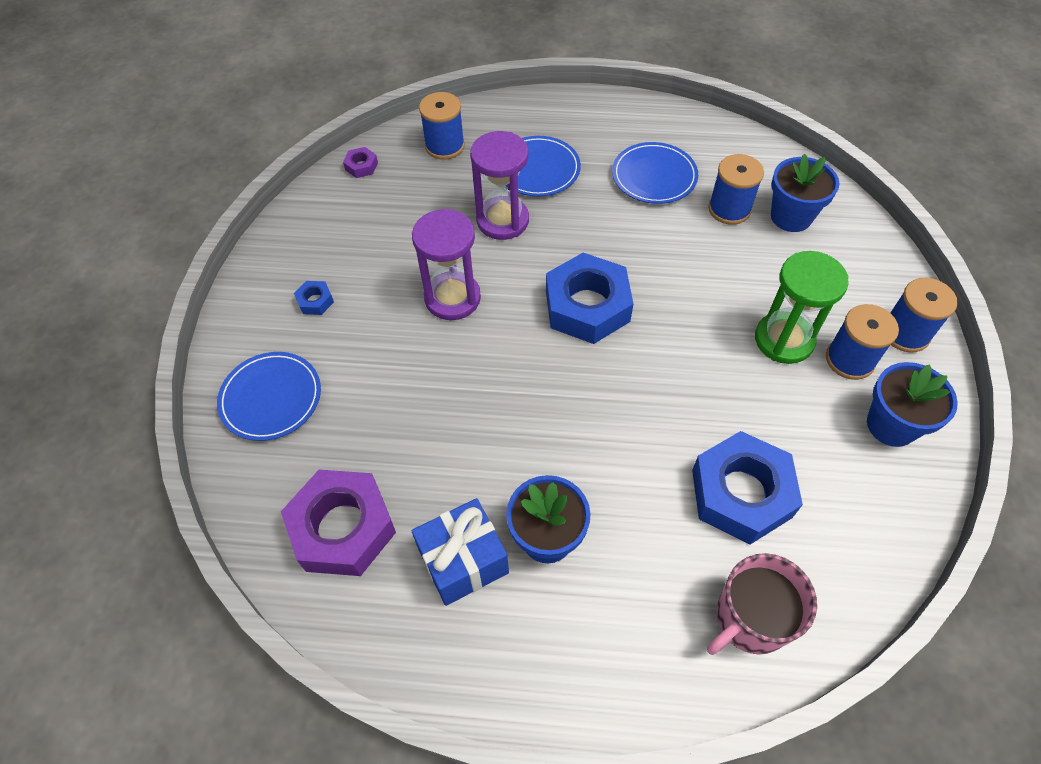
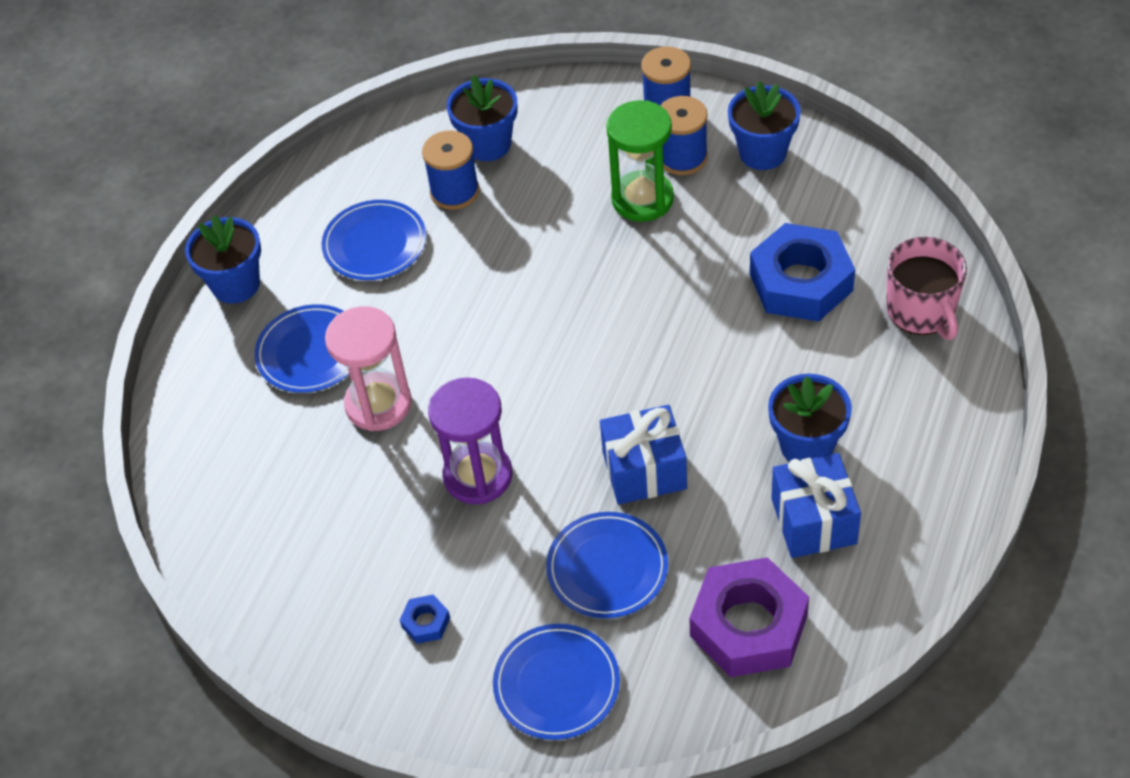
camera: 70 degrees left, 5 degrees down
(361, 166) = (211, 544): purple nut -> none
(383, 407) = (607, 568): none -> blue plate
(445, 146) = (220, 443): blue spool -> none
(486, 411) = (644, 470): none -> blue gift
(502, 220) = (378, 404): purple hourglass -> pink hourglass
(584, 113) = (236, 284): none -> blue flower pot
(587, 306) = (539, 350): blue nut -> none

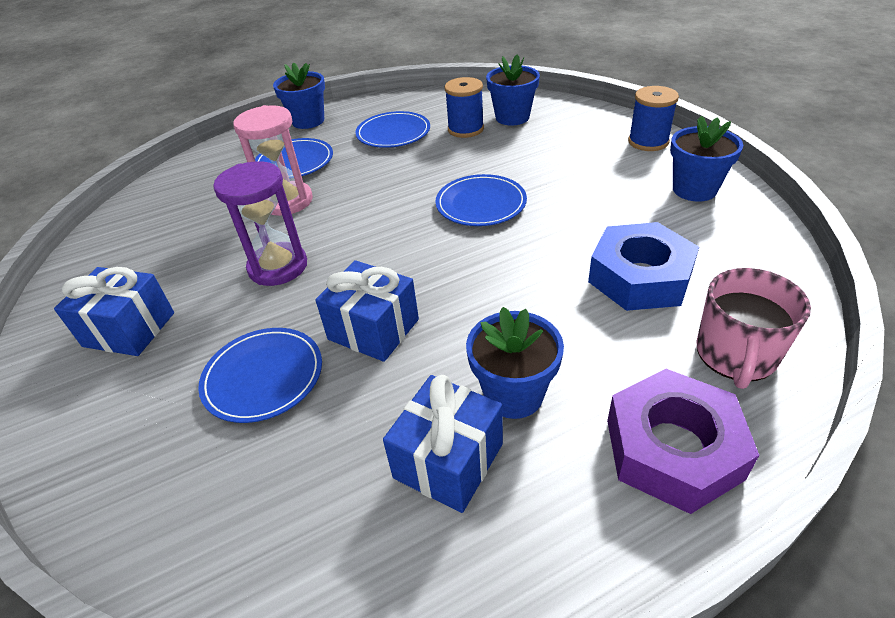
camera: 40 degrees right, 10 degrees down
(426, 622) = (129, 329): blue nut -> blue gift
(556, 684) = (121, 433): blue plate -> blue plate (481, 204)
(642, 199) = (574, 178): green hourglass -> none
(682, 157) = (629, 169): blue spool -> none
(748, 625) = (289, 508): purple nut -> purple nut (673, 449)

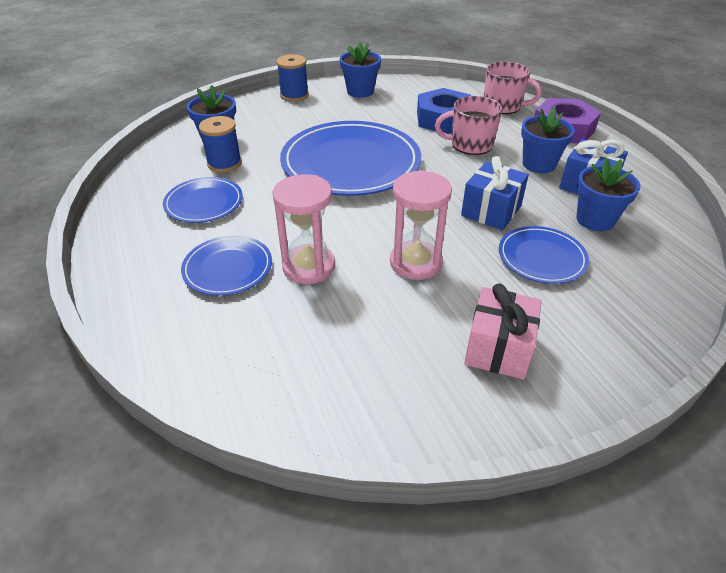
camera: 90 degrees left, 0 degrees up
(129, 329) = (498, 349): blue gift -> pink gift
(278, 267) = (415, 262): purple hourglass -> pink hourglass
(308, 121) = (127, 265): blue flower pot -> blue flower pot (595, 220)
(481, 204) = (351, 163): blue plate -> blue plate, size x1.97
(561, 309) = (470, 144): none -> pink mug

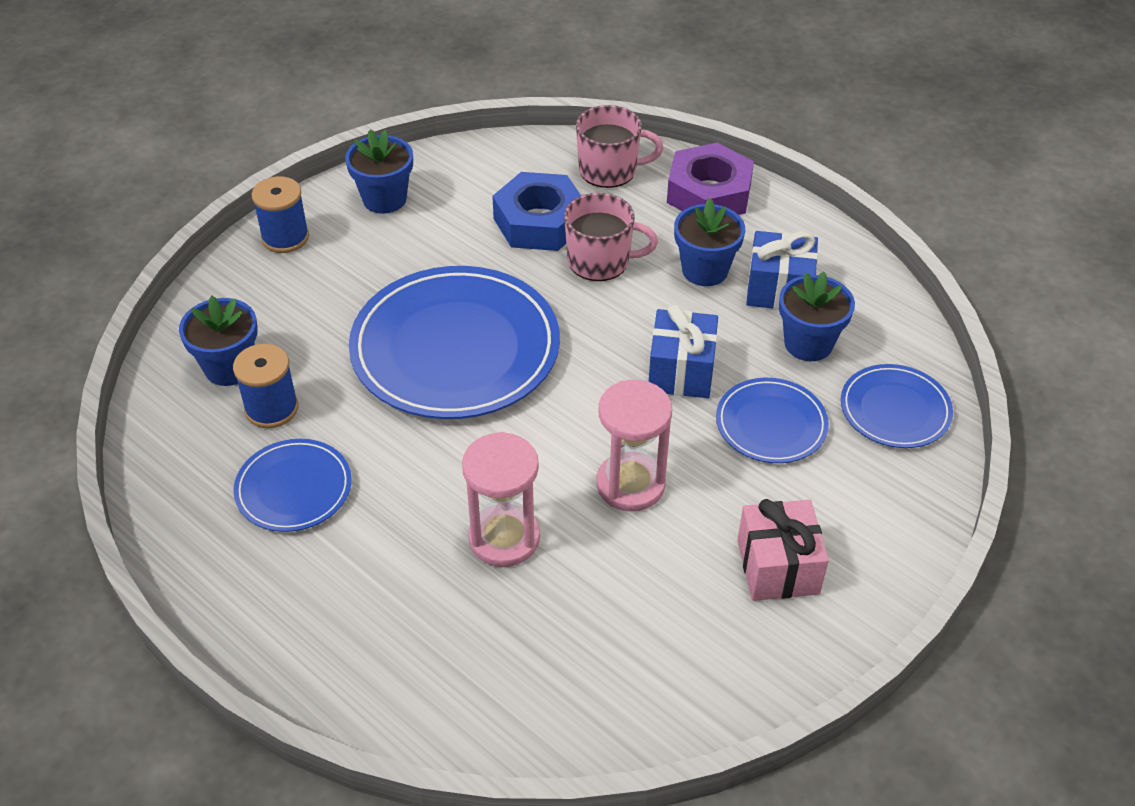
camera: 25 degrees left, 5 degrees up
(228, 268) = (403, 578): blue plate -> blue plate (895, 410)
(470, 144) = (600, 261): pink mug -> pink mug turned 150 degrees counterclockwise

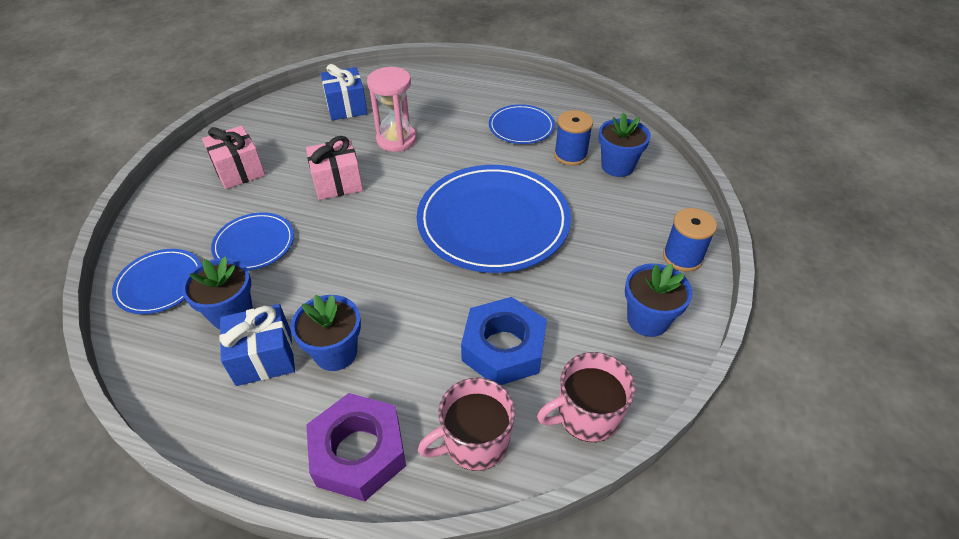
camera: 155 degrees right, 0 degrees up
(600, 261) = (430, 328): pink mug -> pink mug (587, 415)
(630, 484) = (337, 183): pink hourglass -> pink gift
(681, 371) = (328, 258): blue gift -> blue gift (346, 107)

